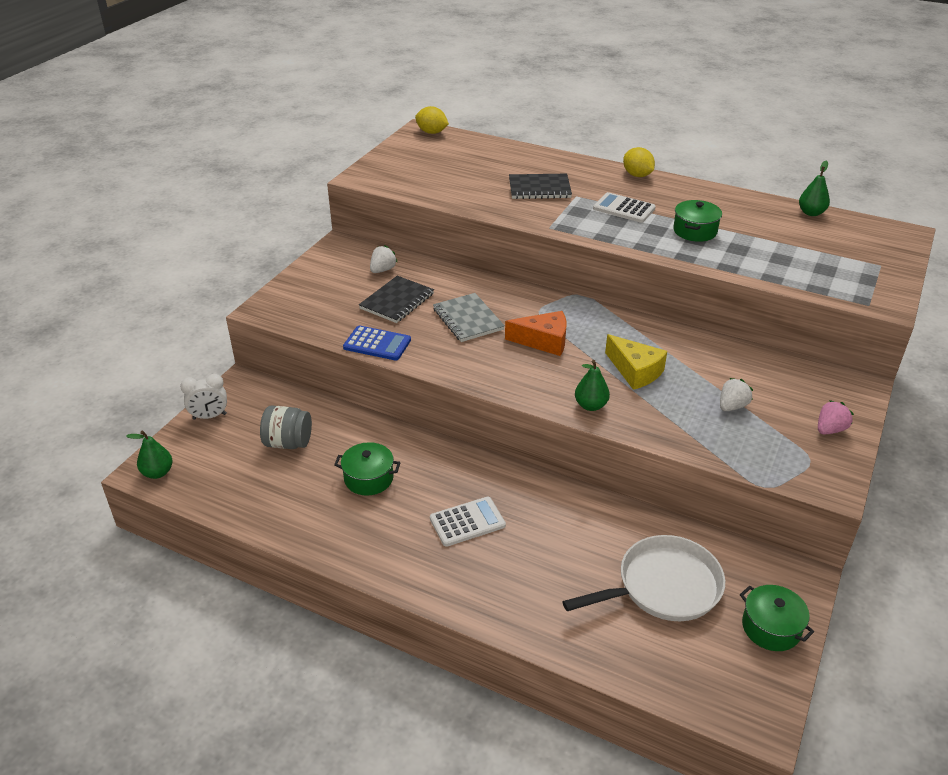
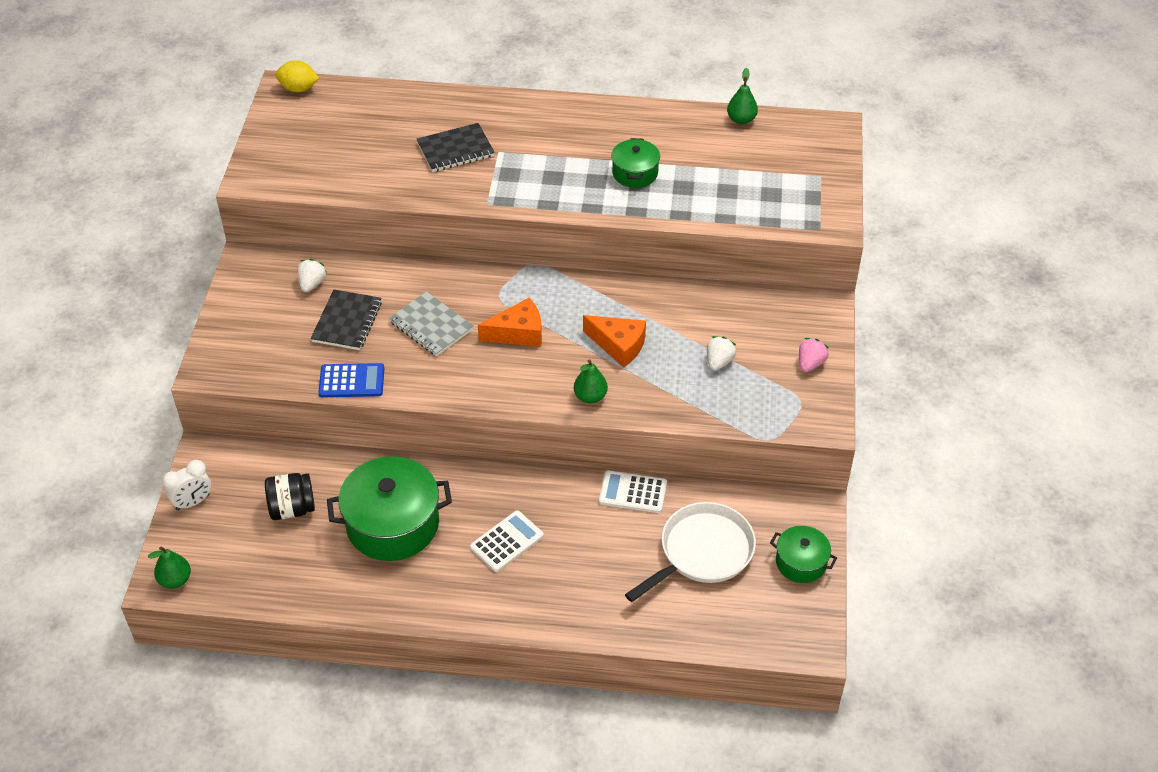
camera: 20 degrees left, 10 degrees up
(288, 443) = (292, 508): grey jar -> black jar
(368, 478) = (392, 524): green pot -> green pot, size x1.86
(624, 208) = (554, 158): white calculator -> white calculator (633, 492)
(635, 371) = (618, 345): yellow cheese -> orange cheese
(637, 175) = (551, 105): yellow lemon -> none

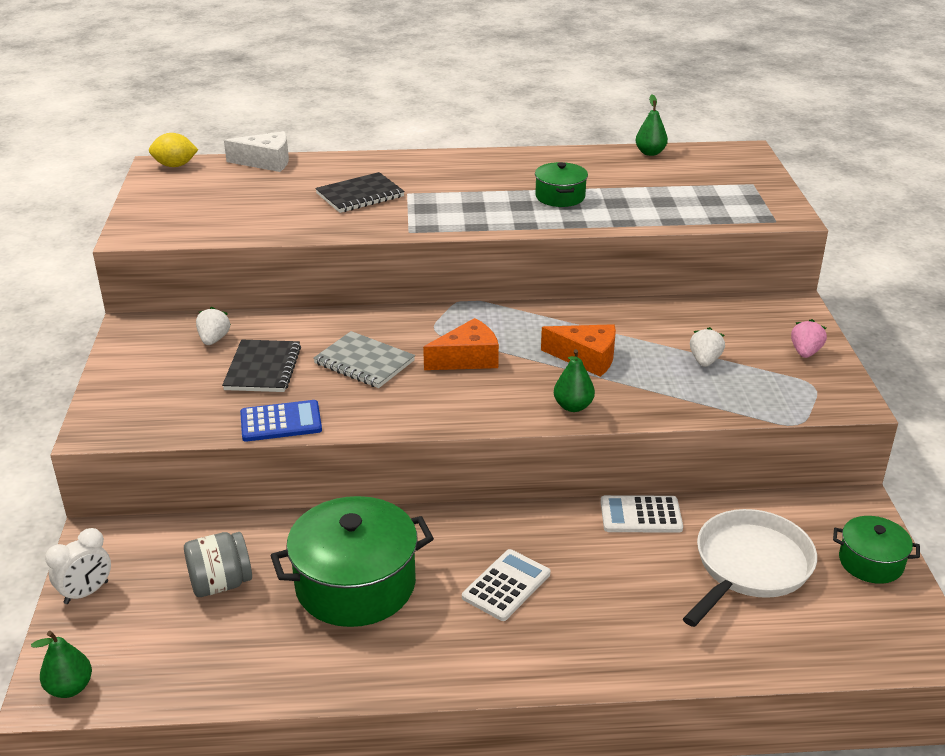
camera: 10 degrees left, 15 degrees down
(292, 508) = (221, 583): black jar -> grey jar
(381, 92) = (266, 162): none -> white cheese

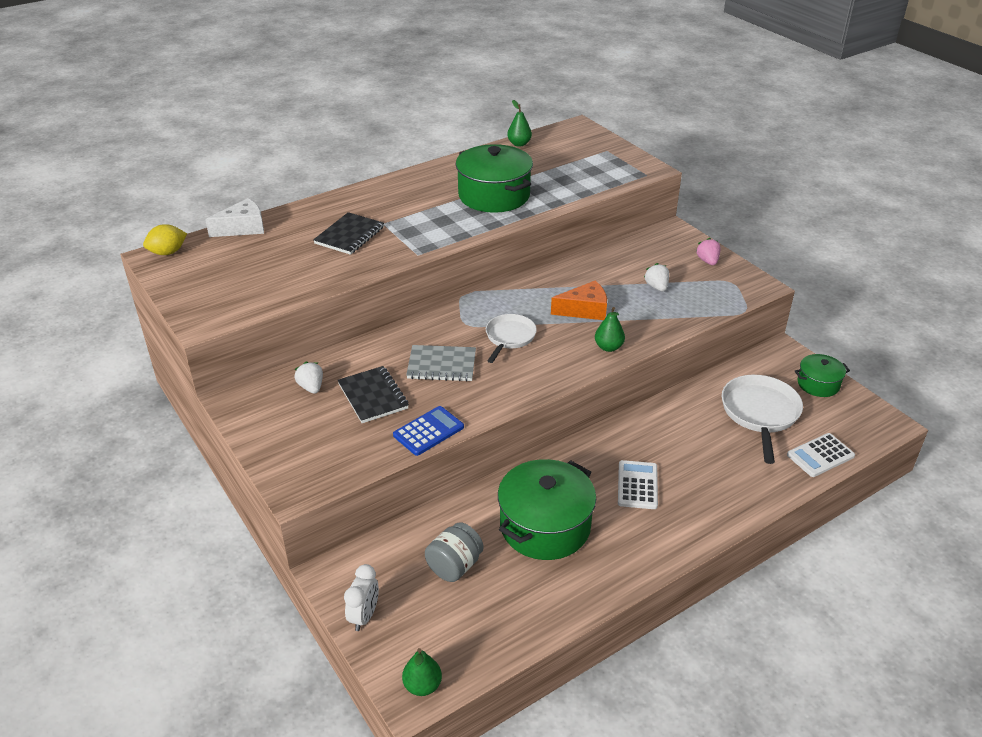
camera: 30 degrees left, 5 degrees up
(467, 359) = (509, 337): orange cheese -> white pan
(560, 197) = (494, 195): green pot -> green pot, size x1.86
(640, 515) = (674, 406): white calculator -> white calculator (820, 455)

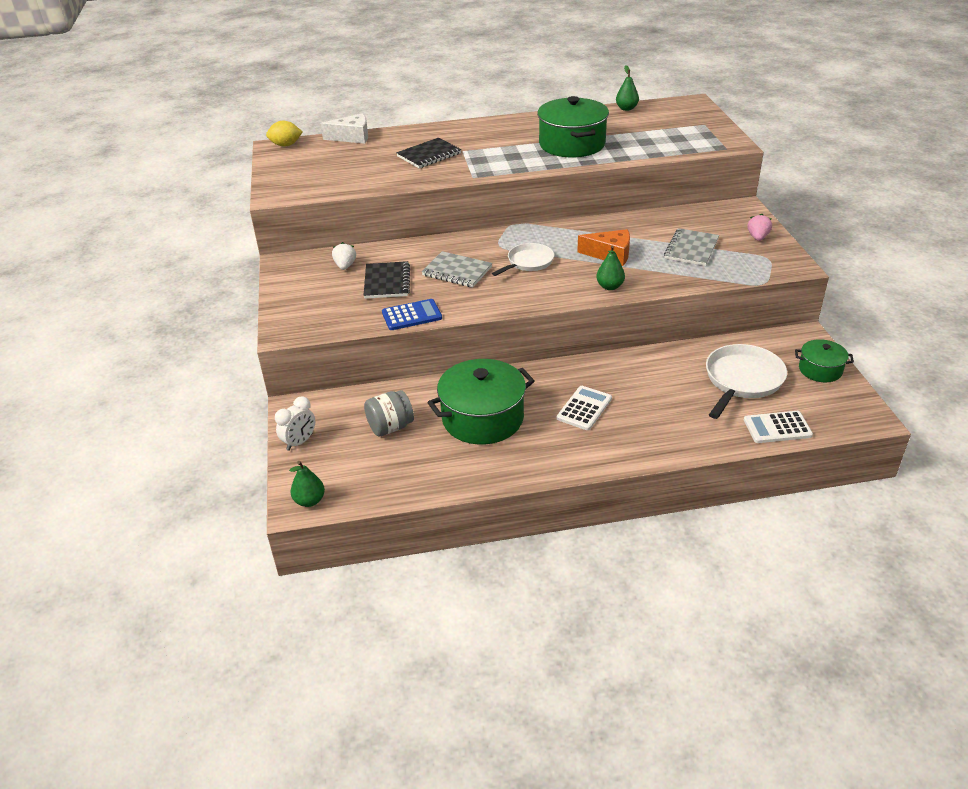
camera: 25 degrees right, 0 degrees up
(656, 287) = (691, 249): white strawberry -> grey notebook

